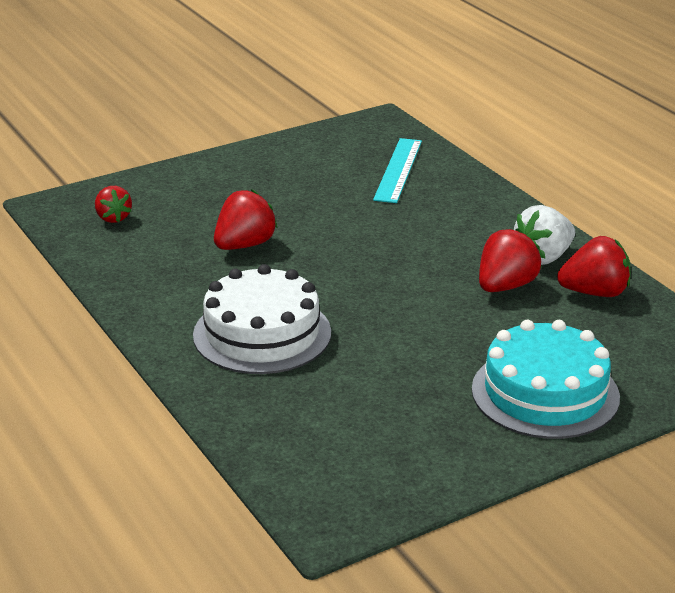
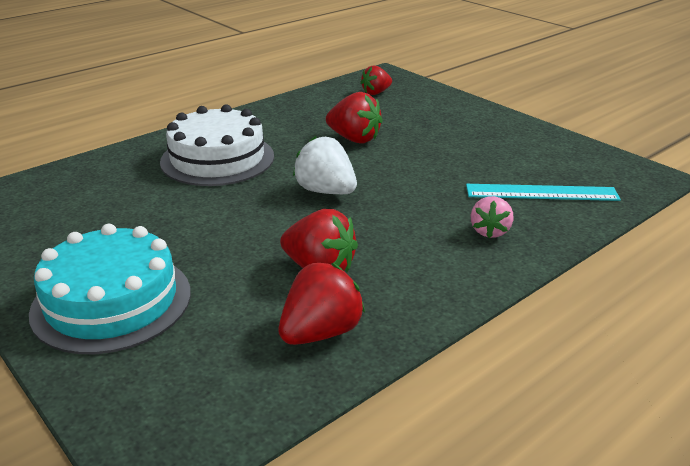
camera: 80 degrees right, 0 degrees up
(459, 203) = (490, 231): none -> pink strawberry
(543, 257) = (392, 292): white strawberry -> white strawberry (326, 191)
(594, 292) = (321, 332): red strawberry -> red strawberry turned 120 degrees counterclockwise

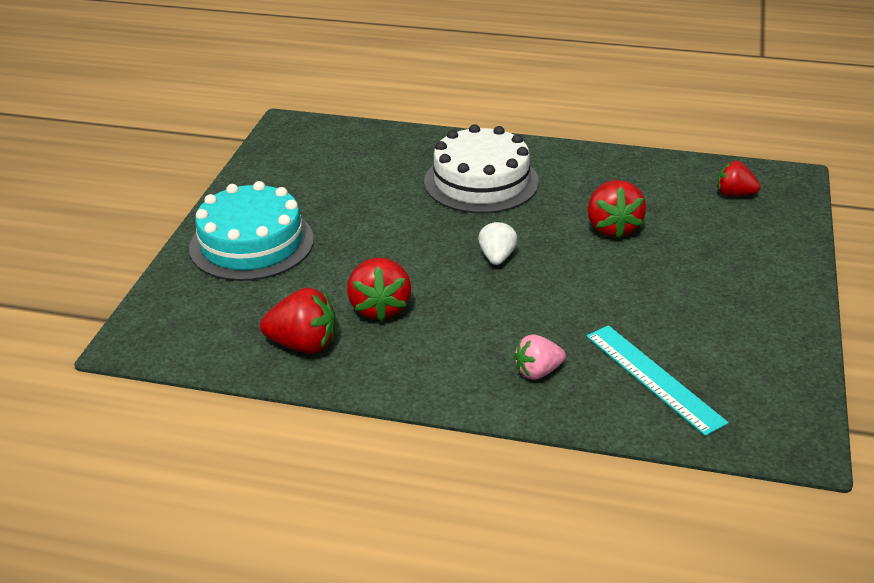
camera: 55 degrees right, 5 degrees up
(326, 191) = (497, 257): white strawberry -> white strawberry, size x0.66

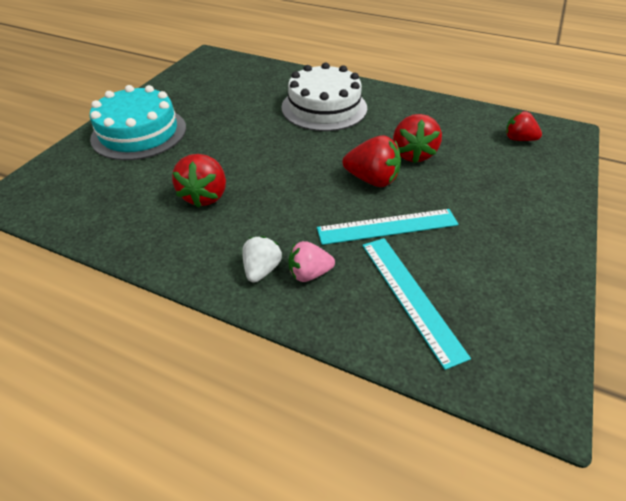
camera: 10 degrees right, 10 degrees up
(303, 345) = (131, 218): red strawberry -> red strawberry (372, 180)
(497, 257) = (313, 166): white strawberry -> white strawberry (261, 269)
(608, 313) = (387, 227): none -> turquoise ruler

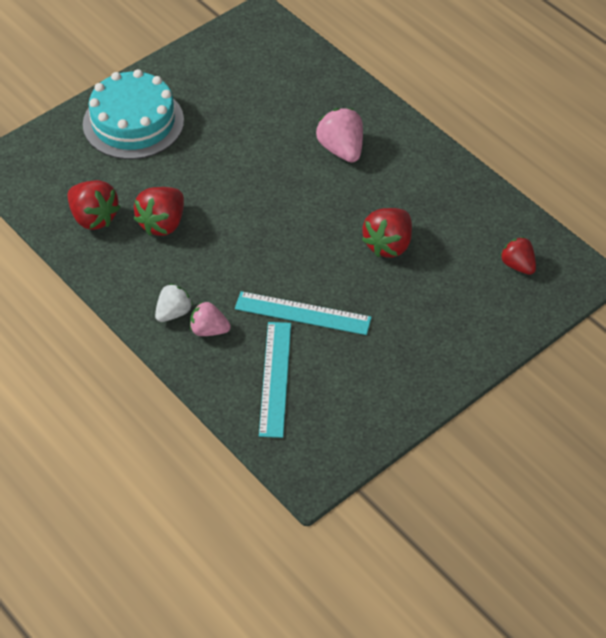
camera: 25 degrees right, 5 degrees up
(324, 107) = (341, 149): white cake -> pink strawberry
(372, 180) = (325, 260): red strawberry -> red strawberry (93, 218)

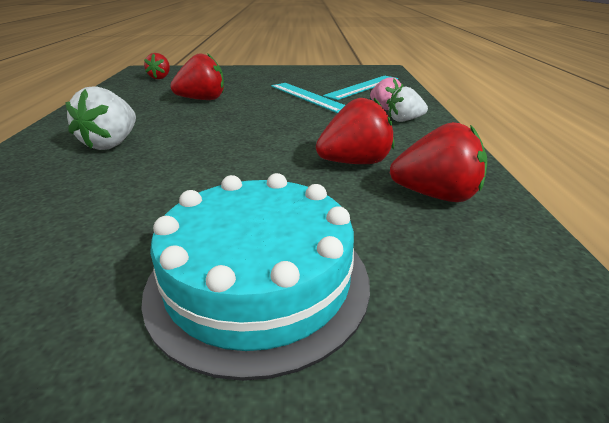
camera: 140 degrees left, 20 degrees down
(93, 218) = (436, 195): red strawberry -> red strawberry turned 105 degrees clockwise
(341, 149) = (111, 144): pink strawberry -> white strawberry

